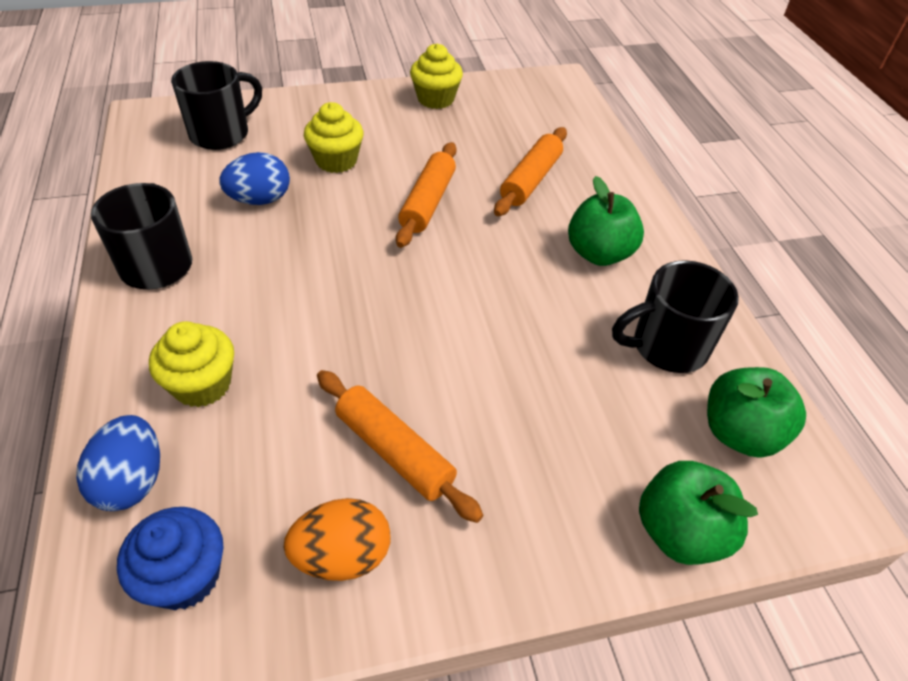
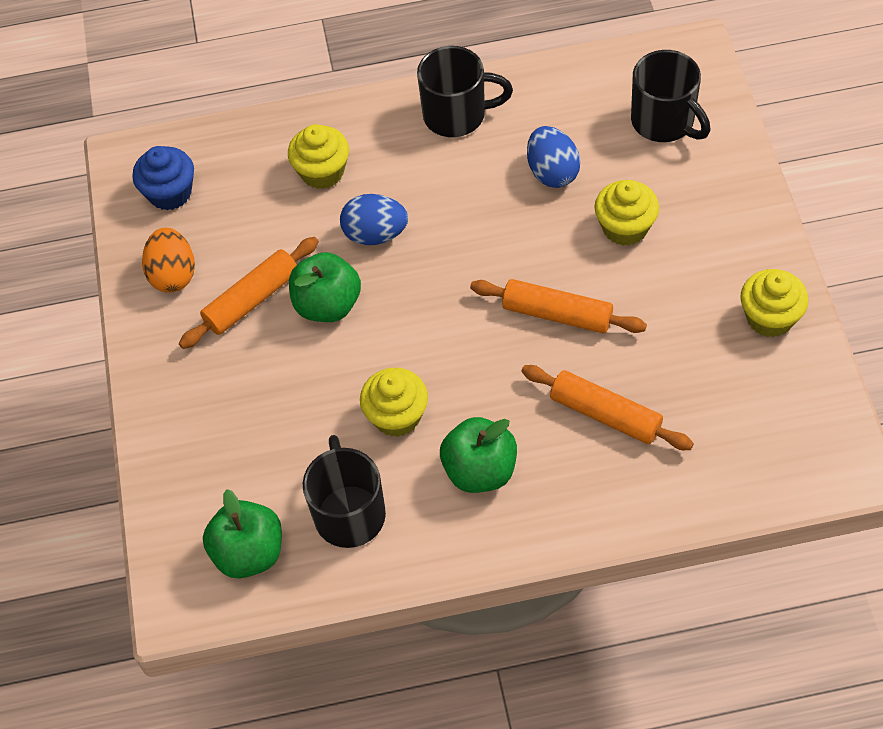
camera: 100 degrees right, 10 degrees up
(132, 481) = (241, 150): blue egg -> blue egg (375, 234)
(548, 311) = (396, 416): none -> yellow cupcake
(680, 532) = (165, 486): green apple -> green apple (328, 305)

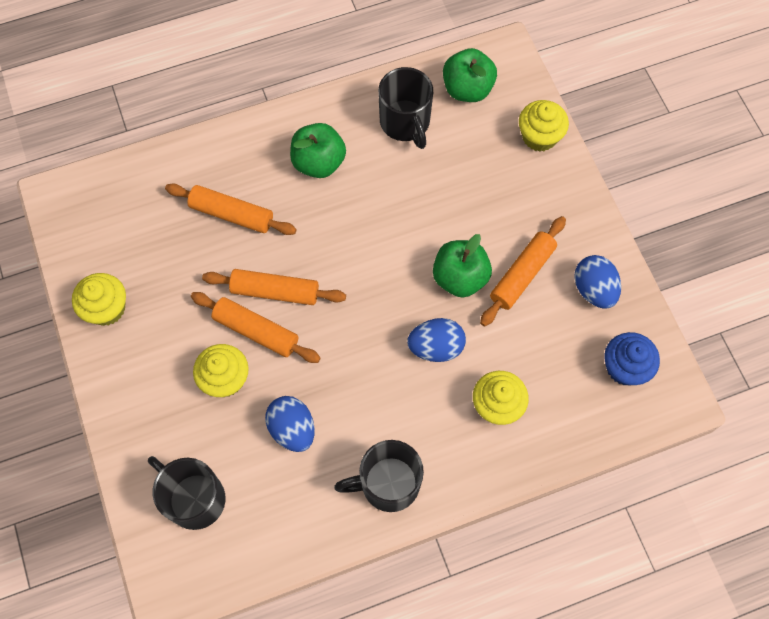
camera: 165 degrees right, 10 degrees up
(173, 274) = (593, 289): orange egg -> blue egg
(396, 416) = (386, 194): yellow cupcake -> yellow cupcake (539, 136)
(584, 273) = (256, 331): none -> orange rolling pin

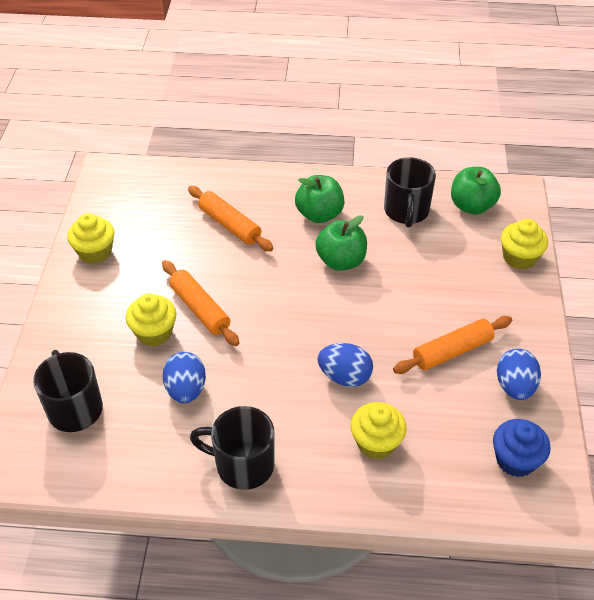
camera: 25 degrees right, 20 degrees down
(275, 291) = (232, 287): orange rolling pin -> none
(460, 278) = (394, 333): green apple -> green apple (341, 261)

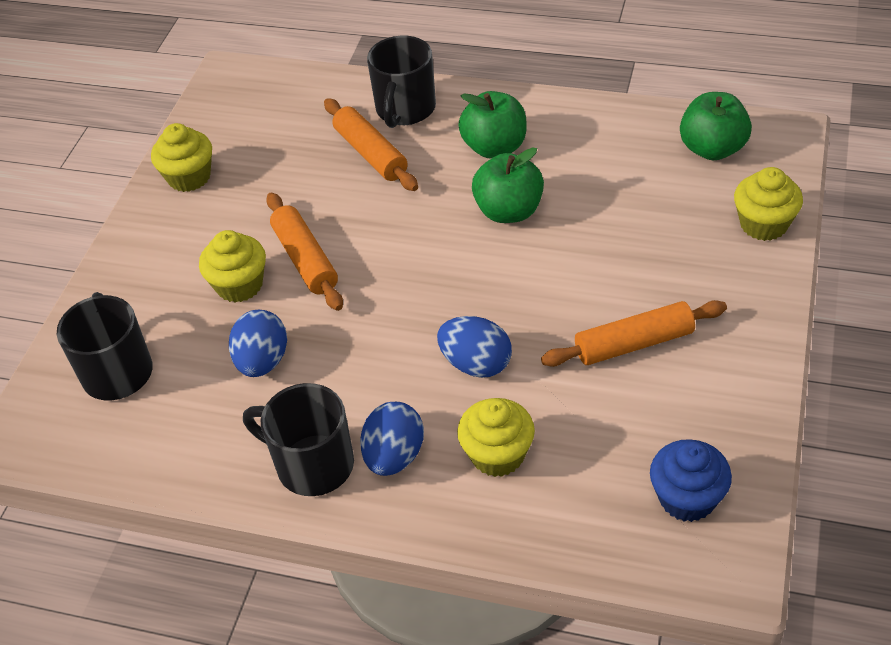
camera: 15 degrees right, 0 degrees up
(406, 211) = (616, 151): black mug -> black mug (405, 110)
(514, 386) = (711, 399): blue egg -> blue egg (394, 456)

